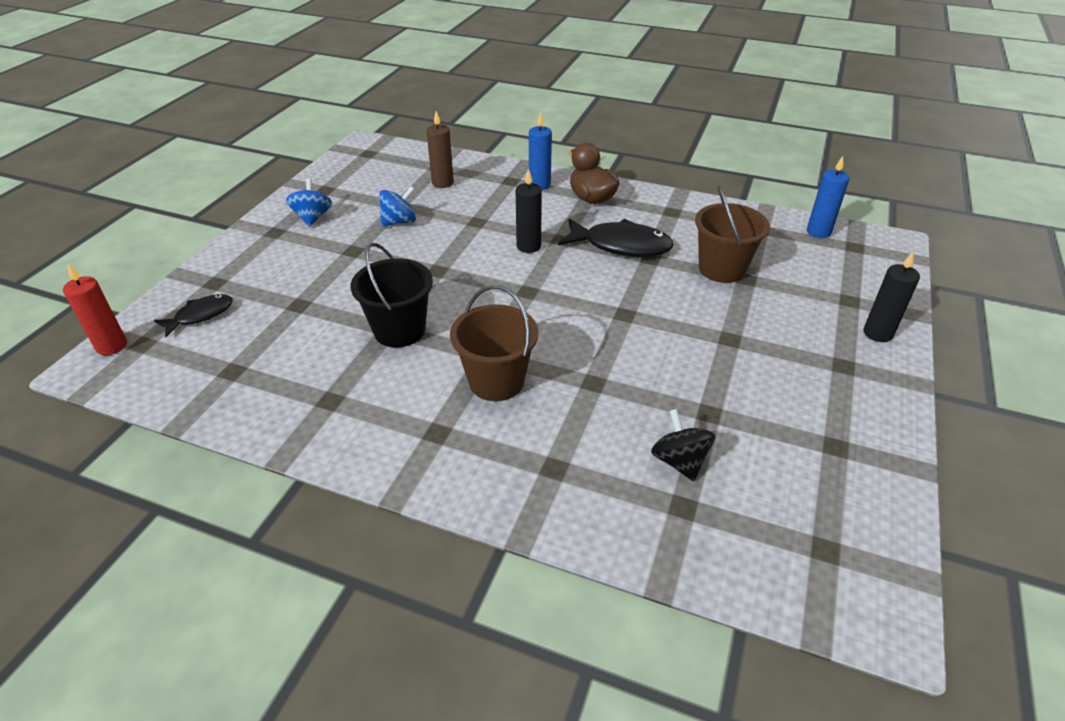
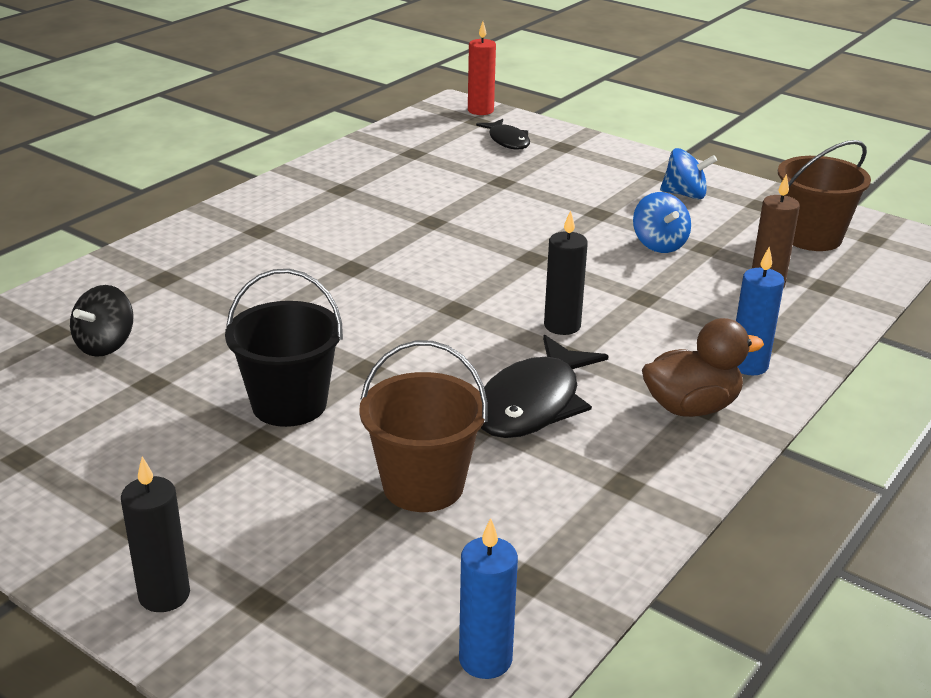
camera: 105 degrees right, 10 degrees down
(399, 330) = (425, 226): black bucket -> black bucket (289, 404)
(496, 381) = (305, 266): brown bucket -> brown bucket (811, 237)
(679, 461) = (106, 345): black spinning top -> black spinning top turned 120 degrees clockwise

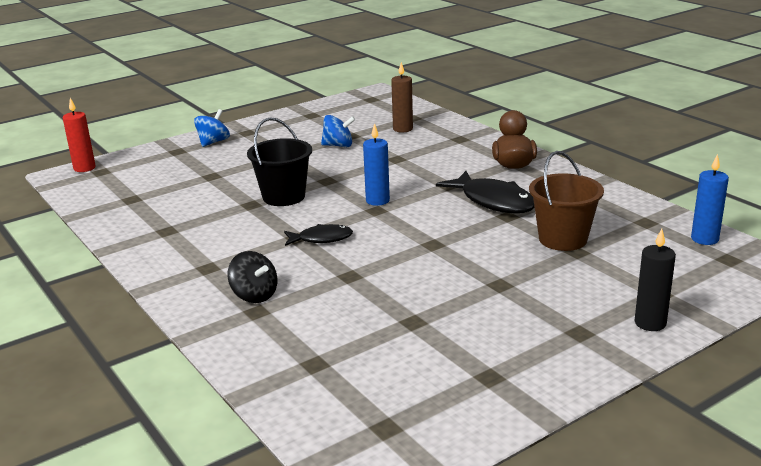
camera: 70 degrees left, 5 degrees down
(106, 345) = (348, 339): black spinning top -> black spinning top (254, 295)
(289, 404) = (464, 272): black bucket -> black bucket (284, 197)
(507, 141) = (148, 166): black fish -> black fish (321, 239)
(562, 326) = (415, 183): black candle -> none
(685, 194) = (282, 129): blue spinning top -> blue spinning top (213, 142)
(748, 365) = (480, 146): blue candle -> blue candle (377, 201)
(811, 237) = (359, 110): brown bucket -> none

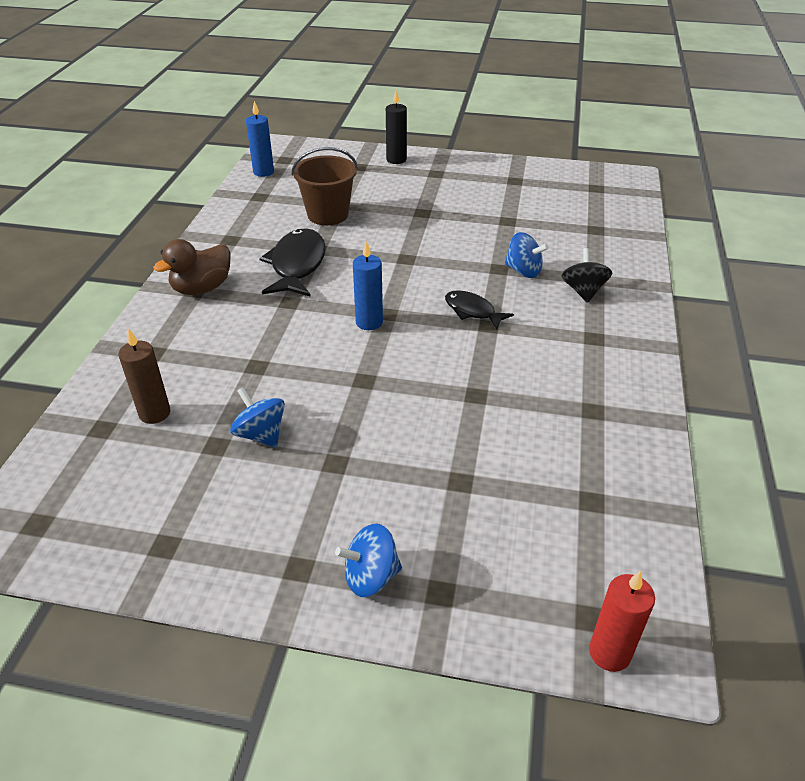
camera: 135 degrees left, 15 degrees up
(284, 197) = (434, 384): black bucket -> none
(326, 284) = (523, 271): none -> blue spinning top

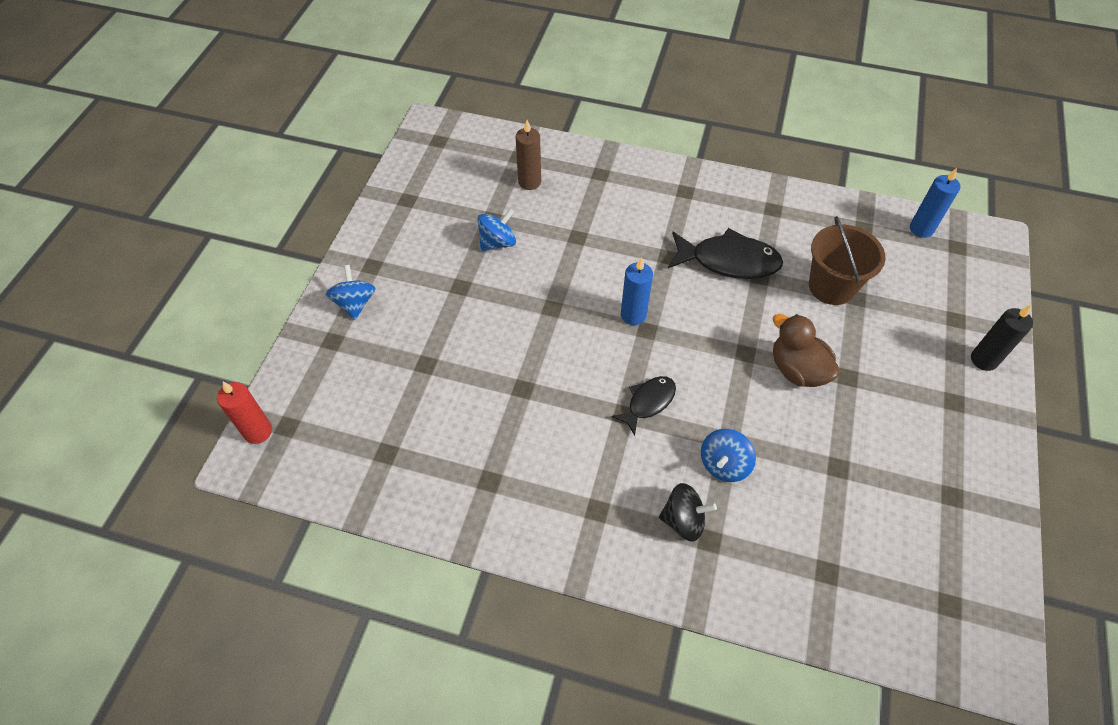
camera: 95 degrees right, 15 degrees up
(202, 288) = (689, 195): brown duck -> brown duck (797, 370)

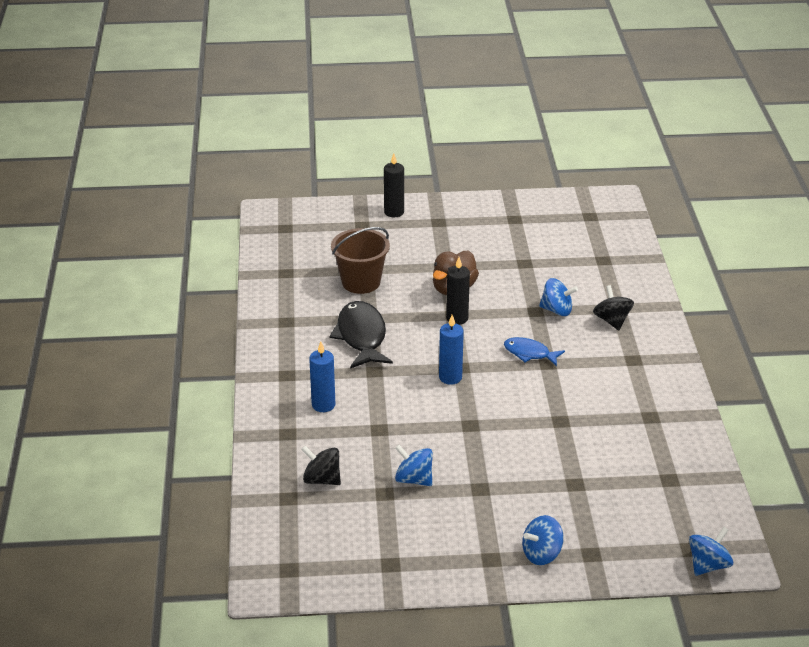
camera: 110 degrees left, 20 degrees down
(258, 431) = (708, 565): red candle -> blue spinning top
(529, 182) = (322, 479): brown candle -> black spinning top
(648, 402) = (529, 353): black fish -> blue fish
(737, 354) = (457, 318): none -> black candle
(921, 229) = (273, 245): blue candle -> blue candle (323, 405)

